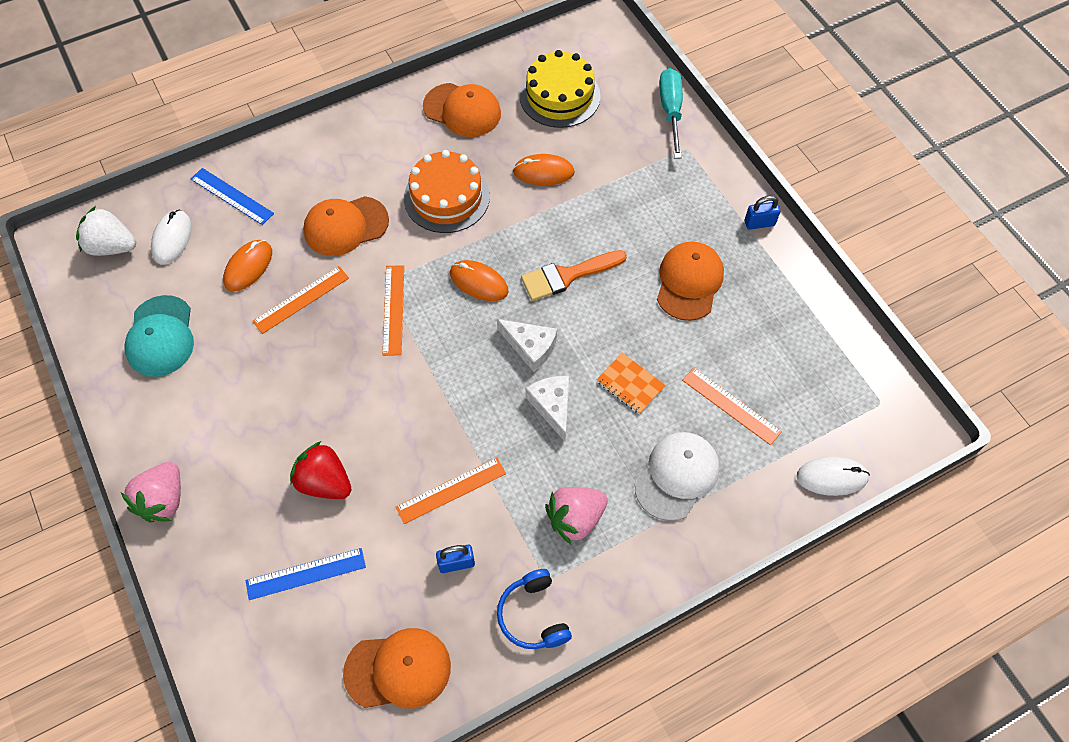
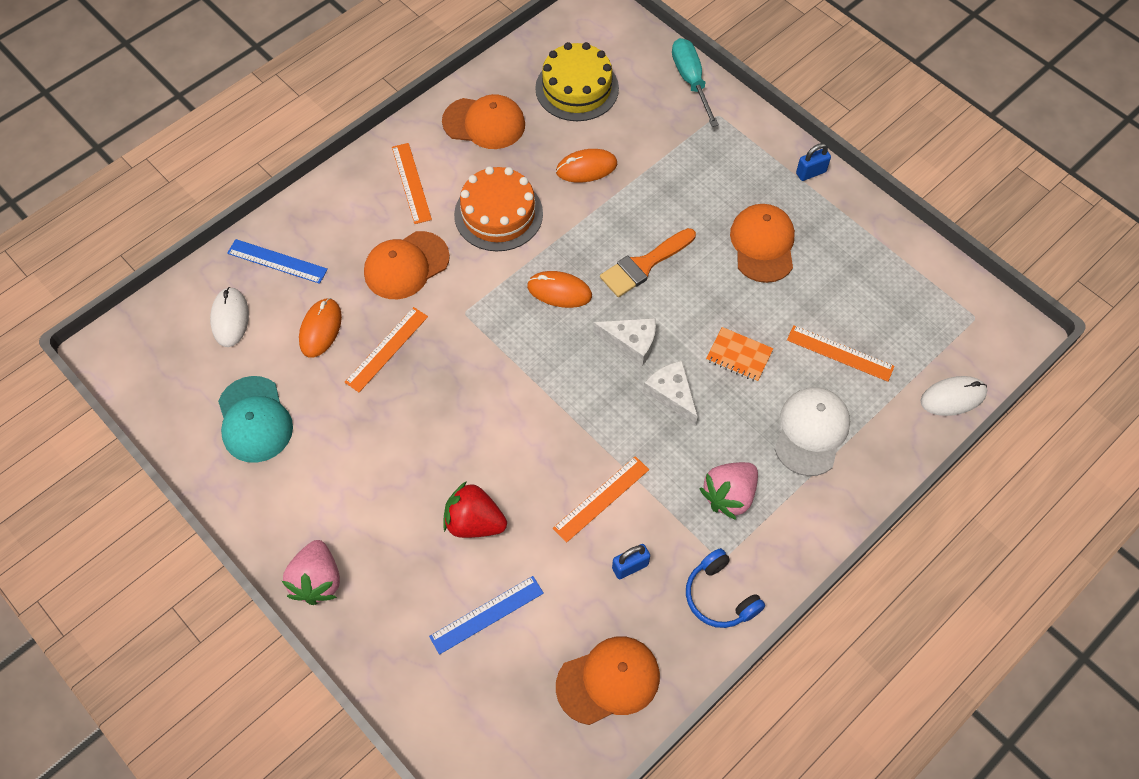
camera: 15 degrees left, 0 degrees up
(112, 246) = (169, 341): white strawberry -> none
(393, 309) = (484, 337): orange ruler -> orange ruler (411, 183)

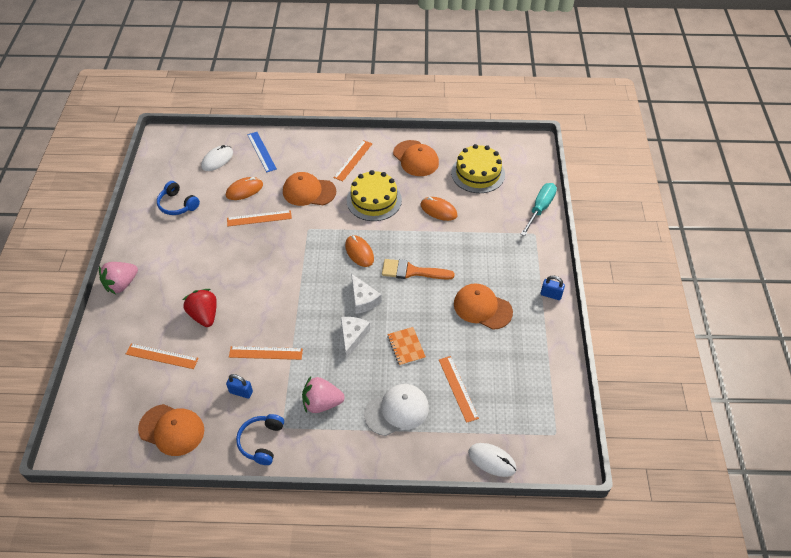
camera: 45 degrees right, 10 degrees down
(254, 420) = (177, 204): turquoise cap -> blue headphones
(487, 614) = (162, 356): blue ruler -> orange ruler
(498, 214) = (374, 200): orange cake -> yellow cake
(763, 244) = (482, 308): orange cap -> orange cap turned 105 degrees counterclockwise

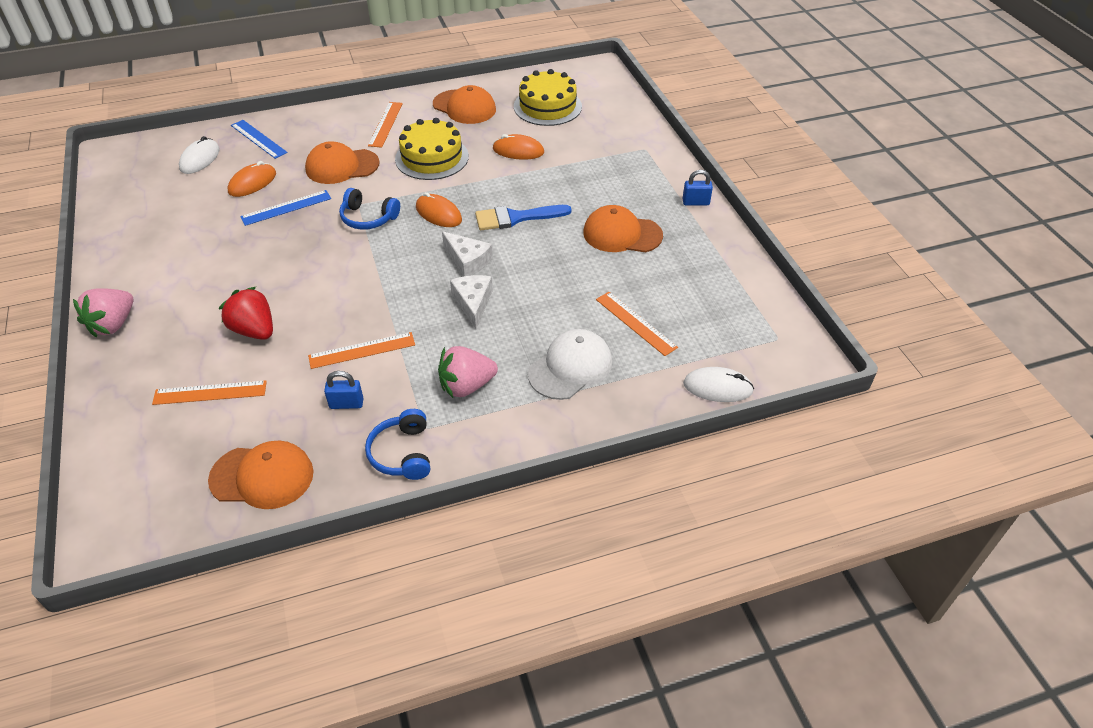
camera: 20 degrees left, 5 degrees down
(177, 204) = (162, 218): blue headphones -> blue headphones (368, 218)
(259, 218) = (286, 208): orange ruler -> blue ruler
(406, 347) = (548, 297): orange notebook -> none
(412, 271) = (516, 218): orange brush -> blue brush
(540, 209) = (638, 124): turquoise screwdriver -> none

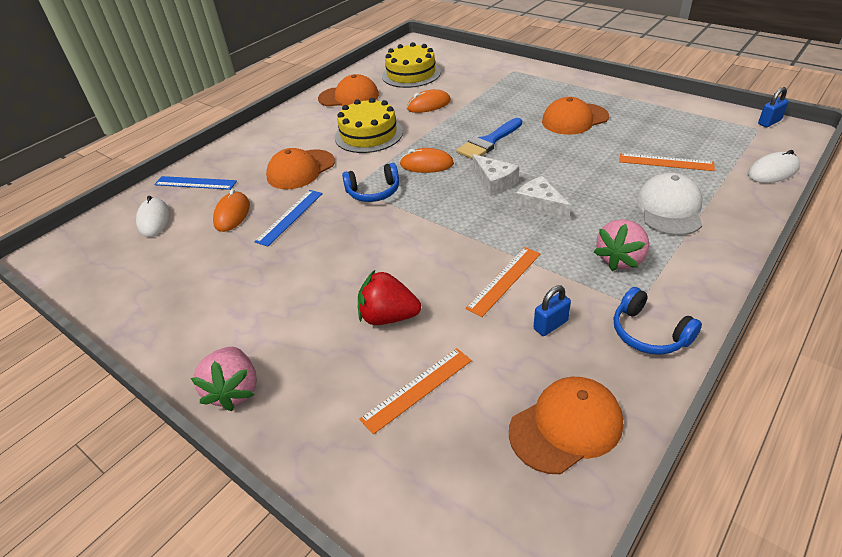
camera: 30 degrees left, 5 degrees down
(385, 124) = (299, 130): orange ruler -> none
(468, 261) = (494, 182): white cheese -> white cheese turned 45 degrees clockwise
(695, 202) = (591, 84): blue padlock -> blue padlock (769, 122)

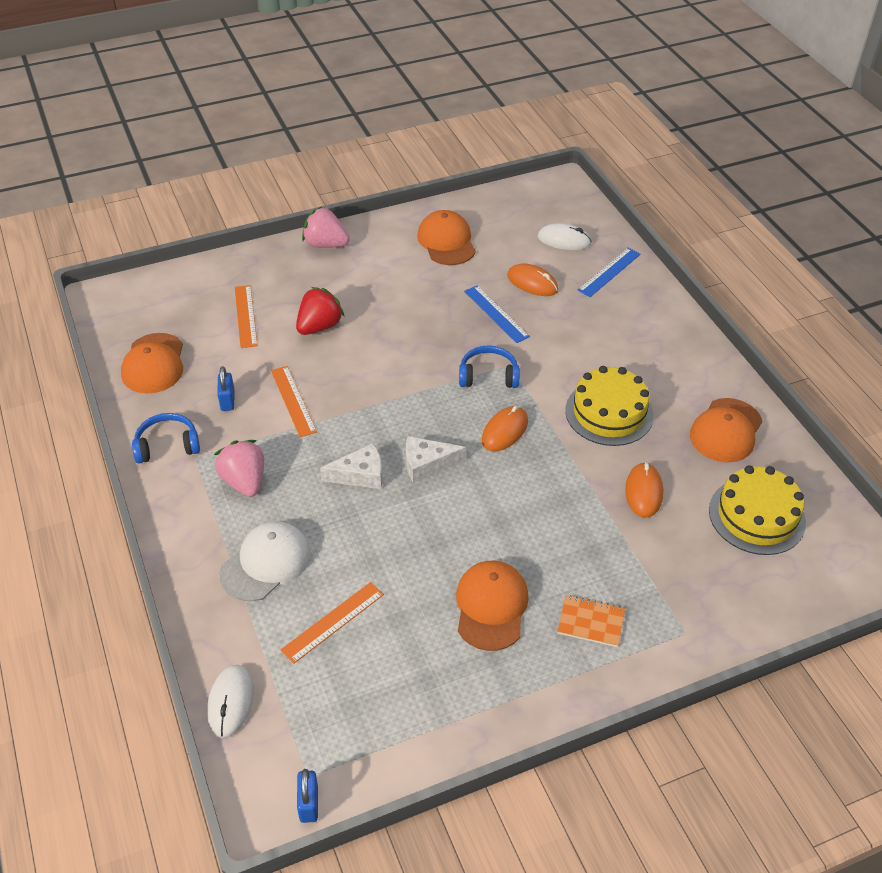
camera: 115 degrees right, 5 degrees up
(300, 170) = (574, 342): orange cap -> orange cap (446, 242)
(373, 192) = (488, 376): blue headphones -> blue headphones turned 75 degrees clockwise
(488, 142) = (507, 500): blue brush -> none
(542, 92) = (591, 622): none -> orange notebook
(669, 208) = (266, 563): white cap -> white cap turned 90 degrees counterclockwise

